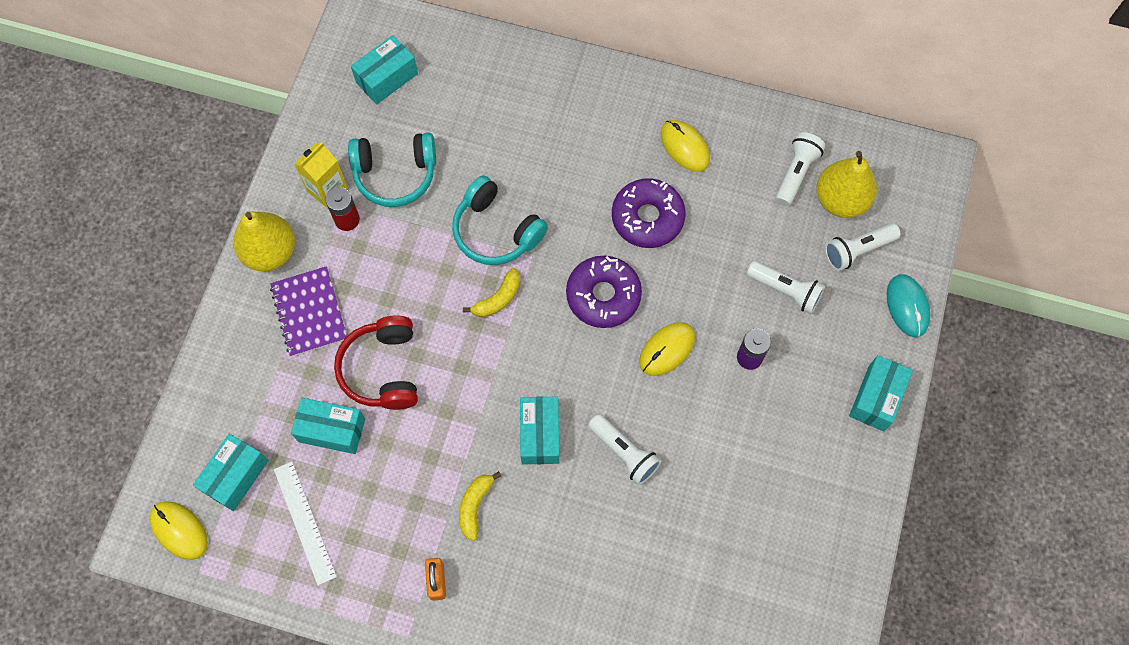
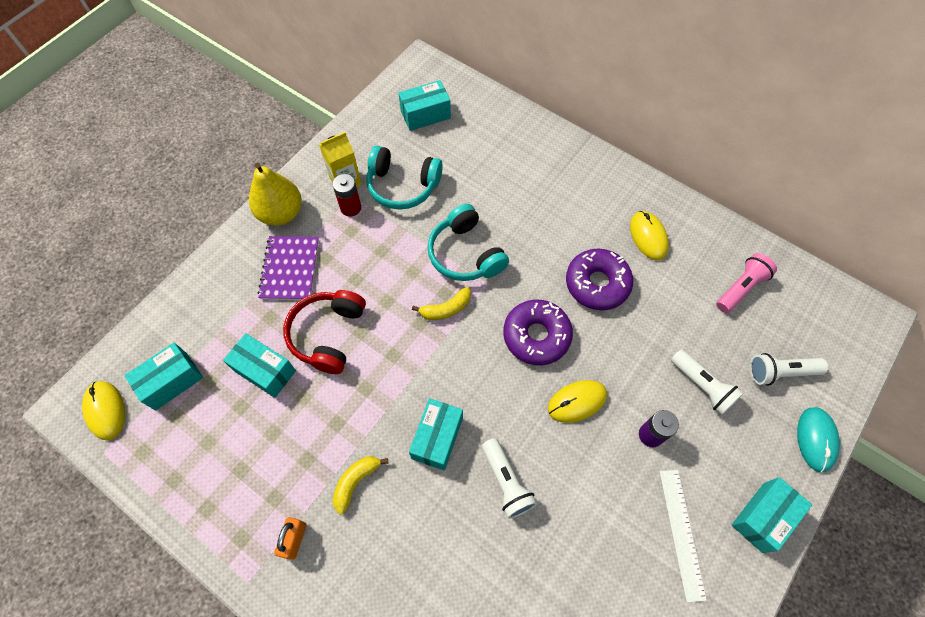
camera: 20 degrees right, 5 degrees down
(304, 522) = (207, 442): white ruler -> white ruler (681, 533)
(796, 173) = (741, 288): white flashlight -> pink flashlight
(840, 200) = (776, 323): yellow pear -> none

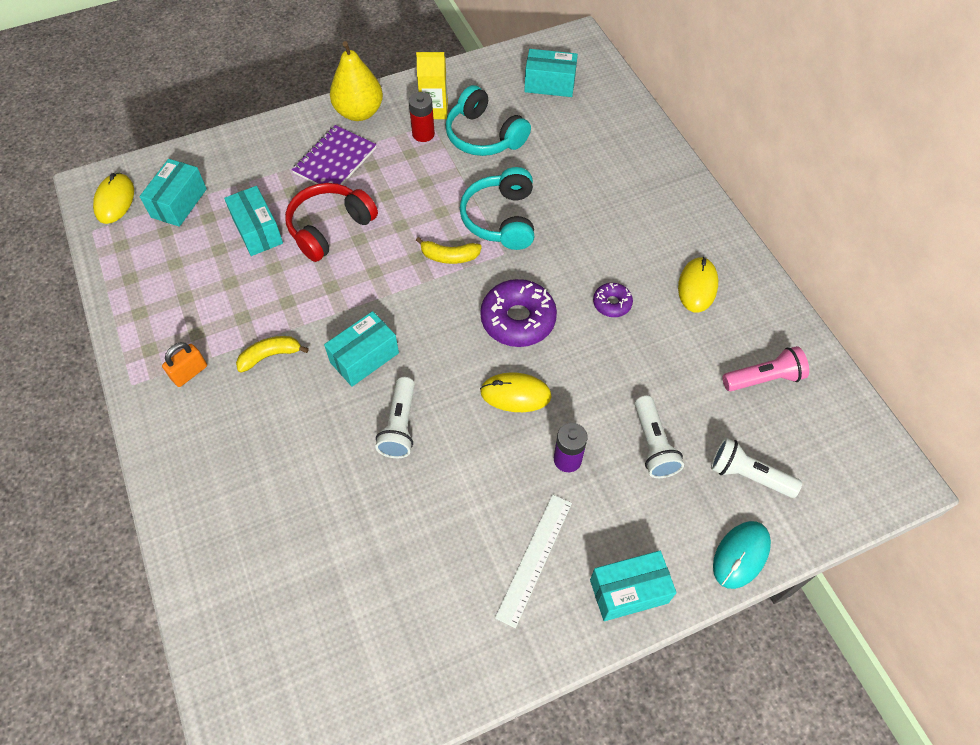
camera: 30 degrees right, 5 degrees down
(171, 381) = (179, 203): turquoise box -> turquoise box turned 60 degrees counterclockwise
(597, 284) = (612, 303): purple donut -> purple donut, size x0.53

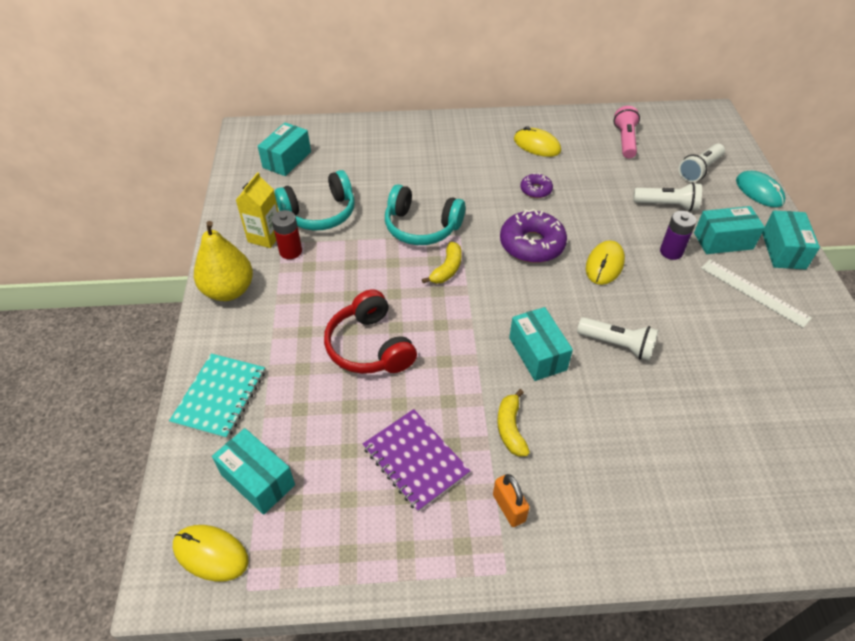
camera: 70 degrees left, 10 degrees down
(247, 151) = (220, 397): none -> turquoise notebook
(258, 231) = (342, 408): turquoise box -> turquoise box (723, 241)
(335, 161) = (283, 323): purple notebook -> purple notebook (415, 460)

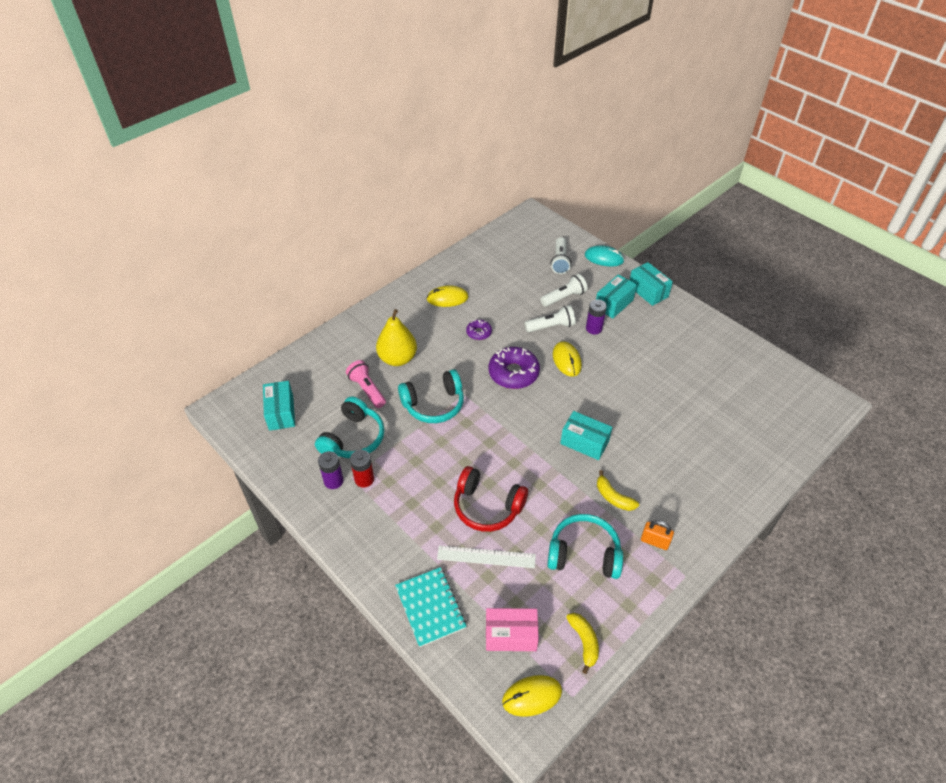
camera: 40 degrees left, 0 degrees up
(229, 290) = (353, 536): yellow pear -> yellow pear (397, 358)
(257, 480) = (511, 635): turquoise box -> pink box
(265, 237) = (333, 481): yellow carton -> purple battery
(415, 460) = (584, 554): purple notebook -> turquoise headphones
(447, 269) = (480, 423): yellow banana -> yellow banana (584, 642)
(617, 345) = (619, 407): white flashlight -> white flashlight (551, 326)
(625, 140) = (498, 263): pink flashlight -> pink flashlight (367, 389)
(754, 292) = (656, 328): white ruler -> white ruler (486, 557)

